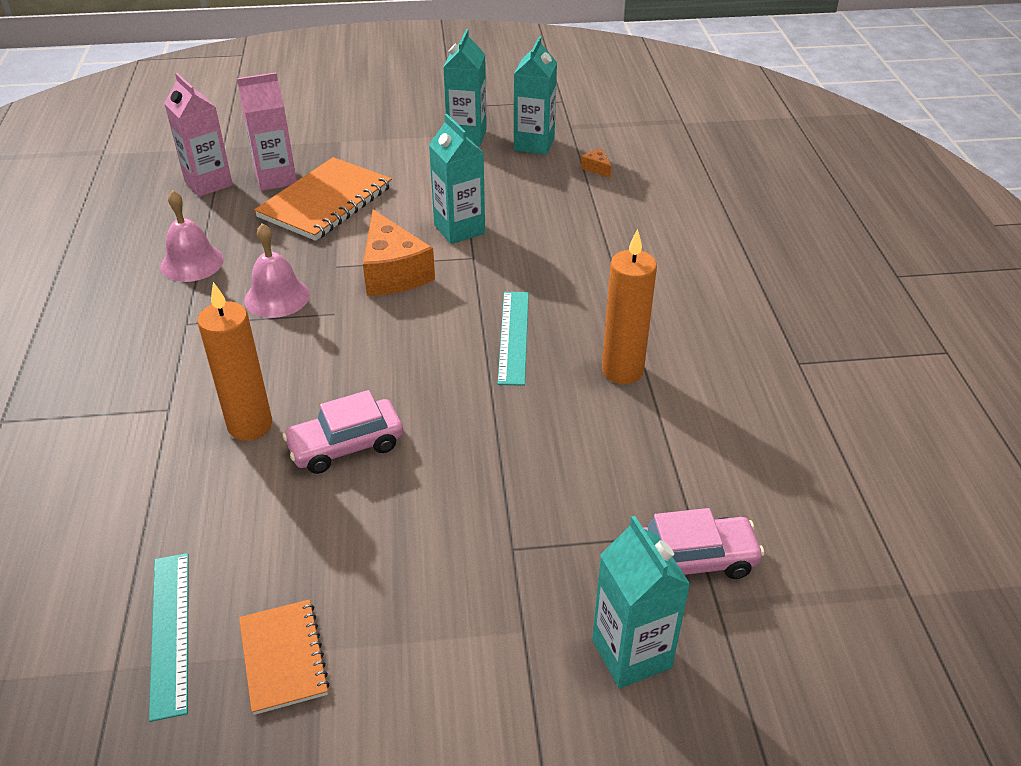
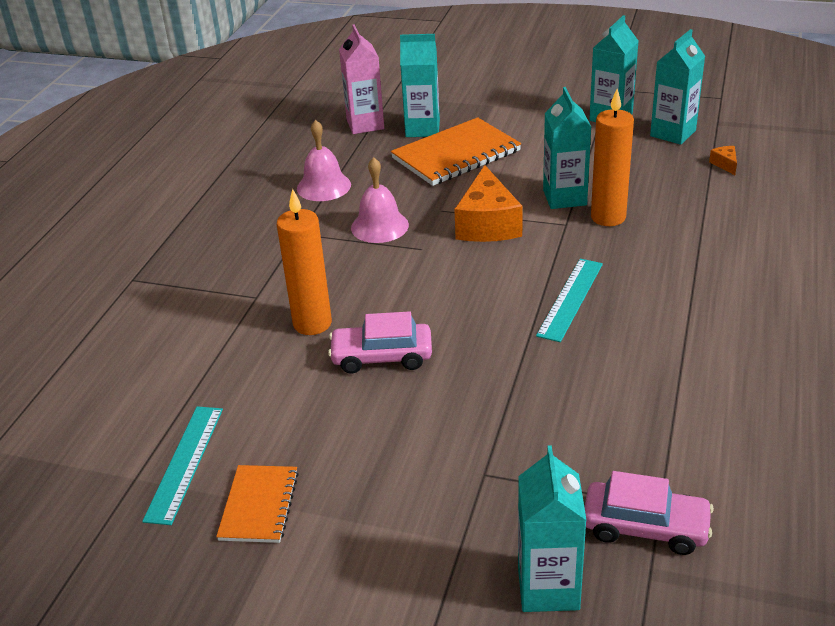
camera: 25 degrees right, 5 degrees down
(276, 179) = (422, 129): pink carton -> turquoise carton
(622, 371) = (659, 349): orange candle -> orange candle (608, 217)

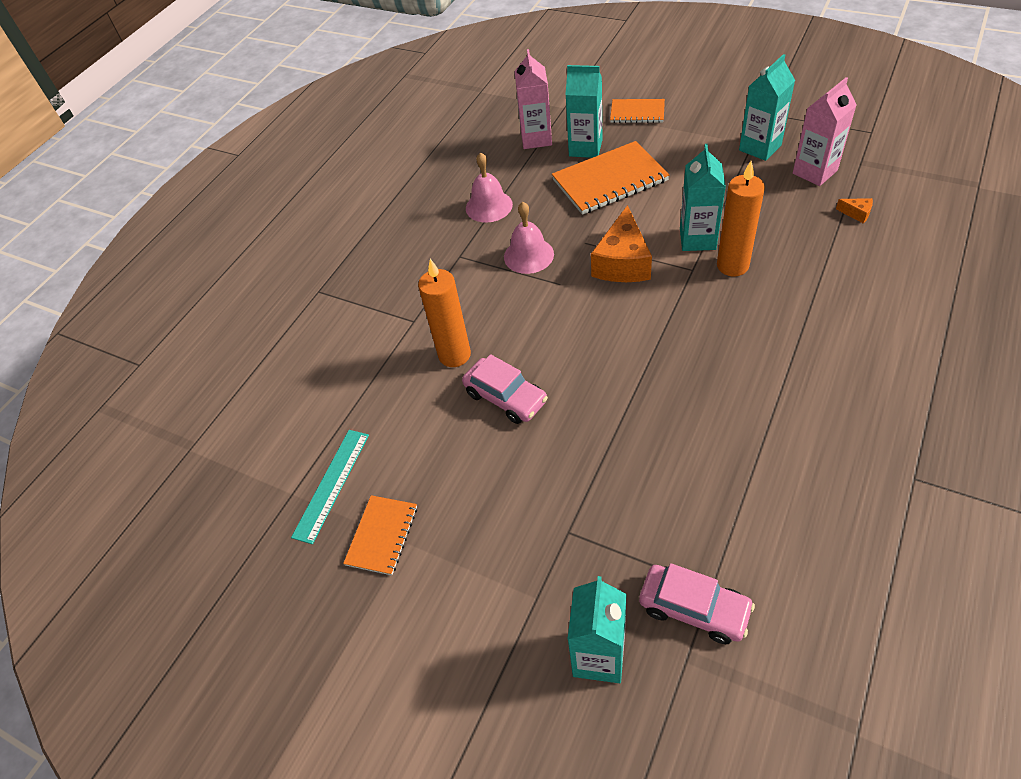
camera: 15 degrees right, 15 degrees up
(382, 357) = (505, 397): pink car -> pink car turned 150 degrees counterclockwise
(472, 96) = (637, 113): none -> orange notebook
(571, 299) = (679, 354): turquoise ruler -> none
(673, 133) = (814, 172): turquoise carton -> pink carton
(725, 164) = (856, 214): orange cheese -> orange cheese turned 120 degrees clockwise

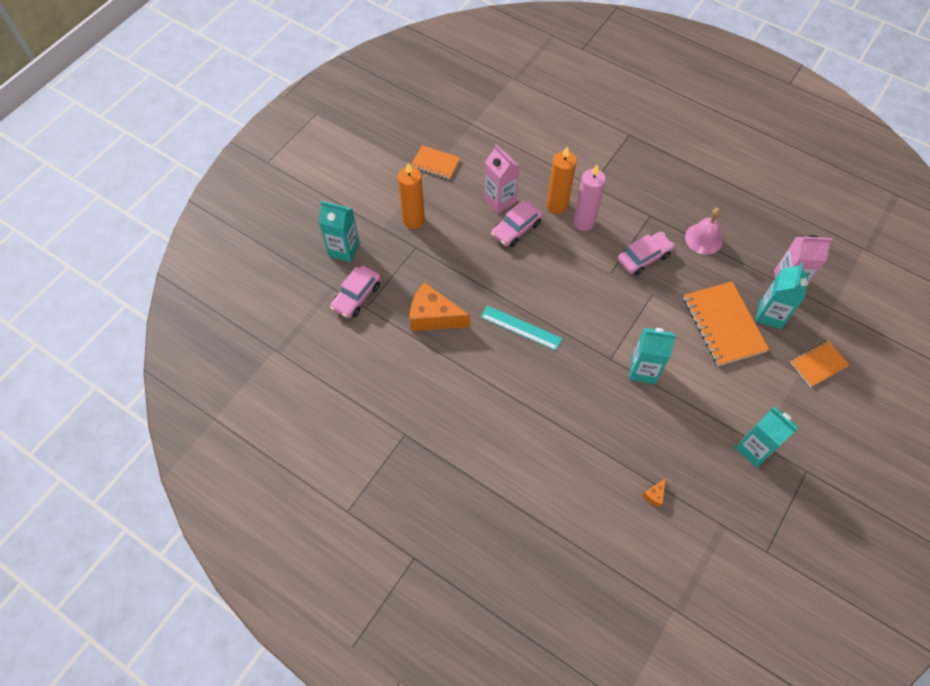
camera: 90 degrees right, 10 degrees up
(331, 484) = (473, 141): turquoise ruler -> turquoise ruler (521, 327)
(481, 321) = (583, 222): none -> pink candle
(528, 255) = (644, 257): pink bell -> pink car
(622, 262) = (626, 315): orange cheese -> orange cheese (433, 316)
(637, 113) = (818, 364): orange notebook -> orange notebook turned 45 degrees clockwise
(732, 266) = (609, 386): orange candle -> orange candle (413, 220)
(814, 172) = (714, 482): pink carton -> pink carton (500, 200)

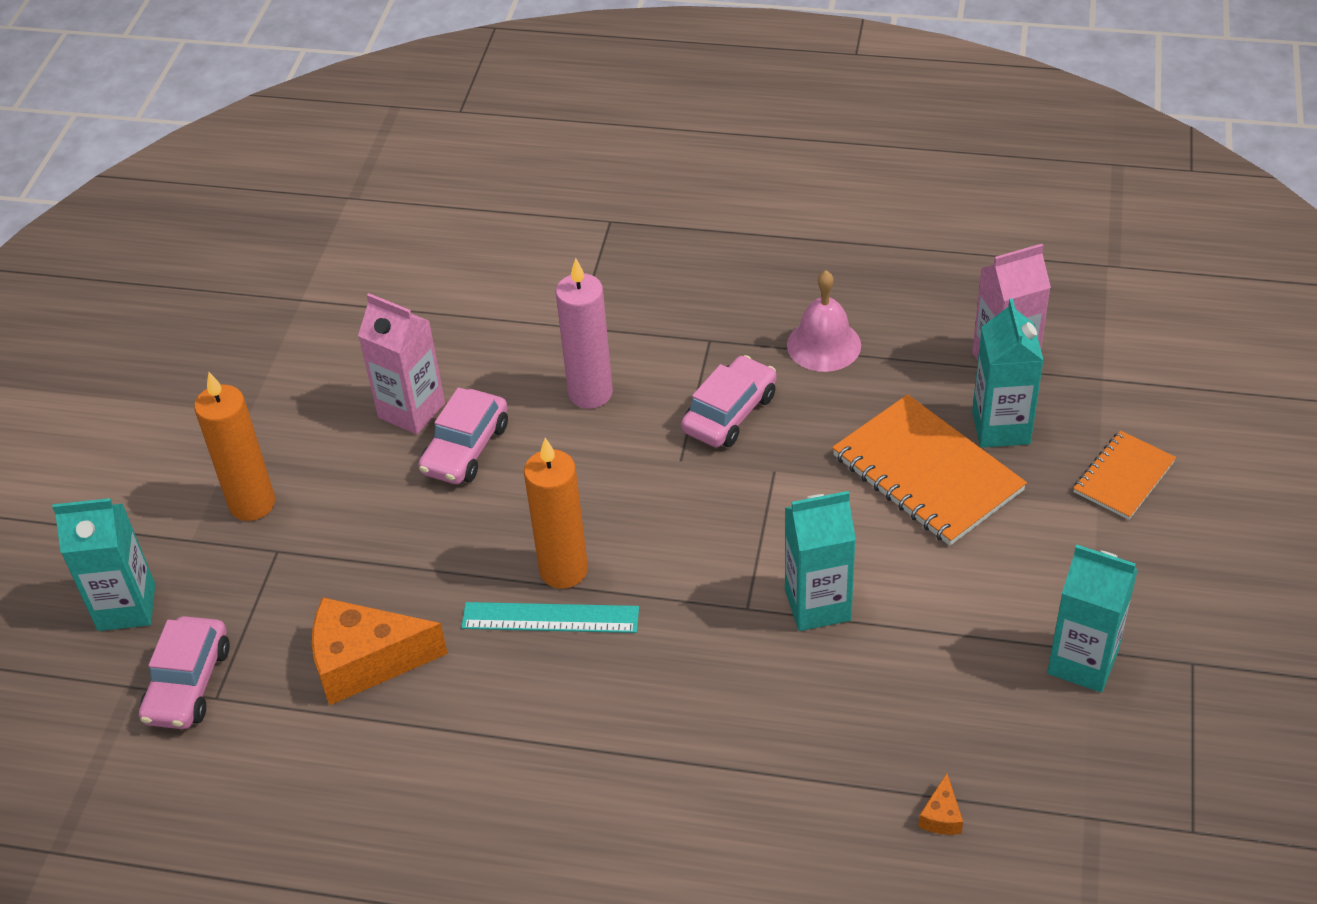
camera: 20 degrees left, 15 degrees down
(435, 163) = (255, 390): orange notebook -> none
(557, 205) = (526, 382): orange candle -> orange candle (563, 570)

